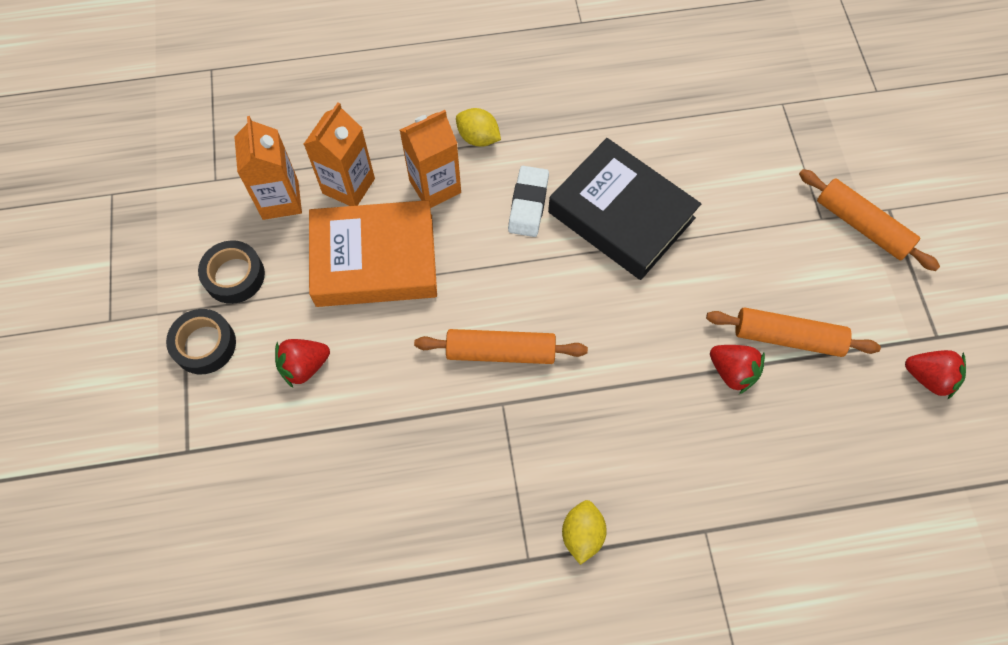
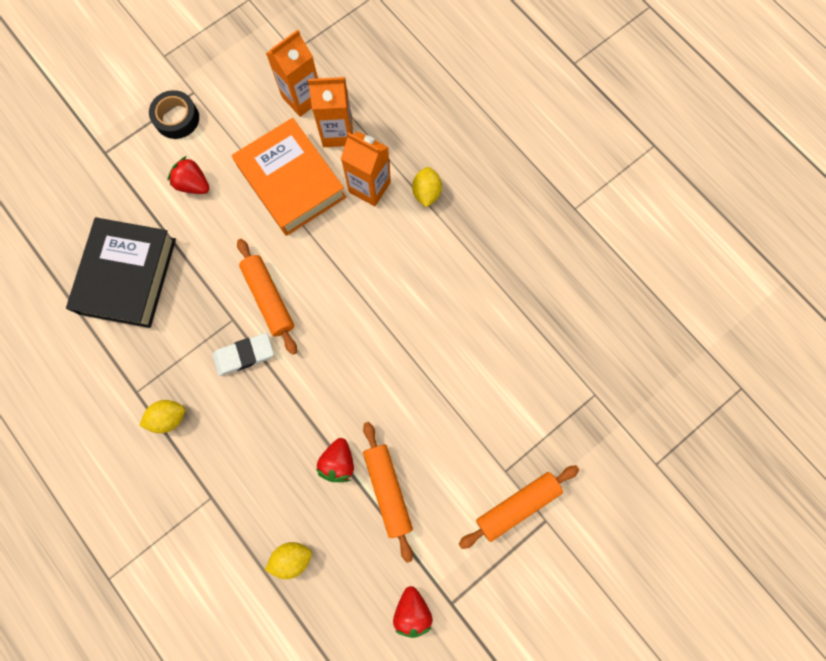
camera: 60 degrees right, 10 degrees up
(234, 276) = (232, 105): black tape -> none
(528, 204) = (392, 255): white eraser -> white eraser (244, 355)
(621, 215) = (421, 323): black book -> black book (127, 276)
(818, 473) = (292, 557): none -> yellow lemon
(862, 226) = (517, 505): orange rolling pin -> orange rolling pin turned 45 degrees clockwise

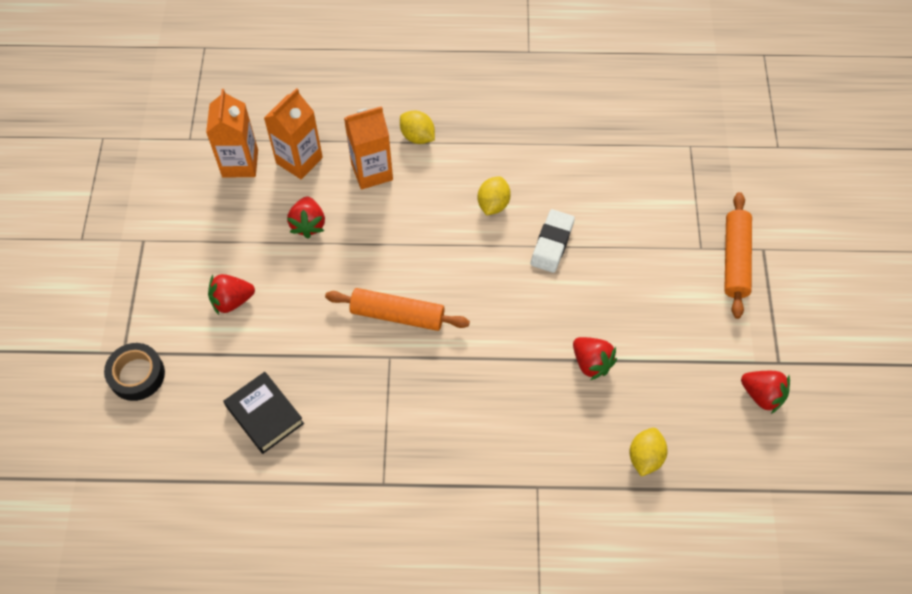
camera: 50 degrees left, 15 degrees down
(127, 276) = (264, 415): black book -> black book, size x0.57
(169, 417) = (432, 472): yellow lemon -> yellow lemon (493, 204)
(177, 118) = (154, 270): black tape -> black tape (137, 375)
(244, 355) = (431, 370): white eraser -> white eraser (552, 243)
(291, 182) = (308, 224): orange book -> red strawberry
(388, 489) = (646, 342): orange rolling pin -> none

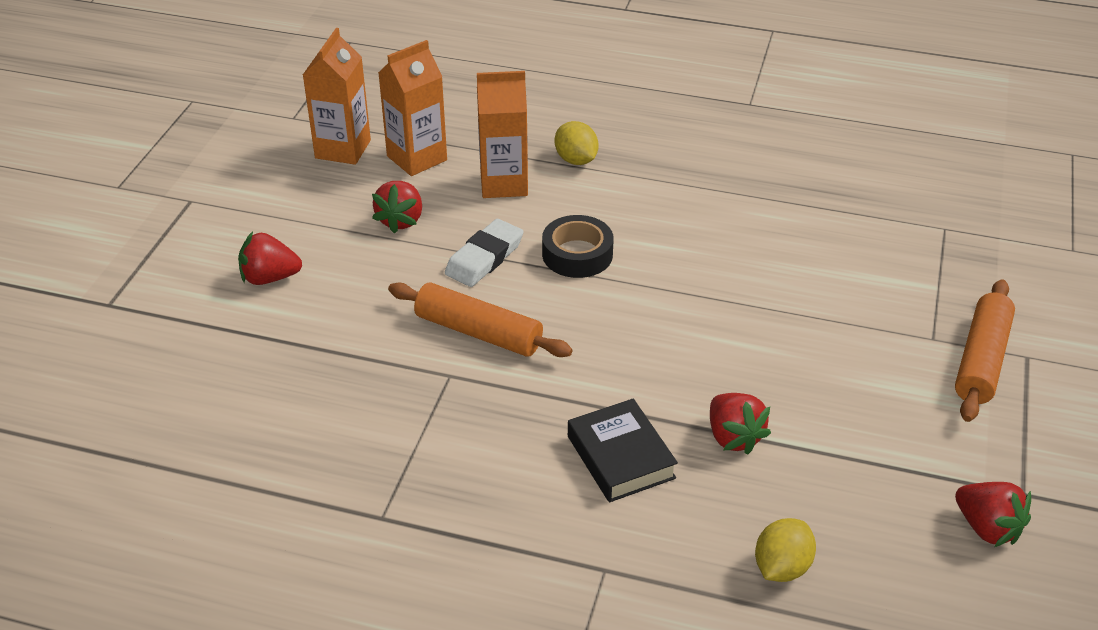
camera: 15 degrees right, 20 degrees down
(137, 375) = (113, 330): black tape -> black tape (577, 254)
(264, 415) = (255, 405): black book -> black book (620, 457)
(493, 204) = (651, 242): yellow lemon -> none
(552, 243) = (718, 295): white eraser -> white eraser (484, 258)

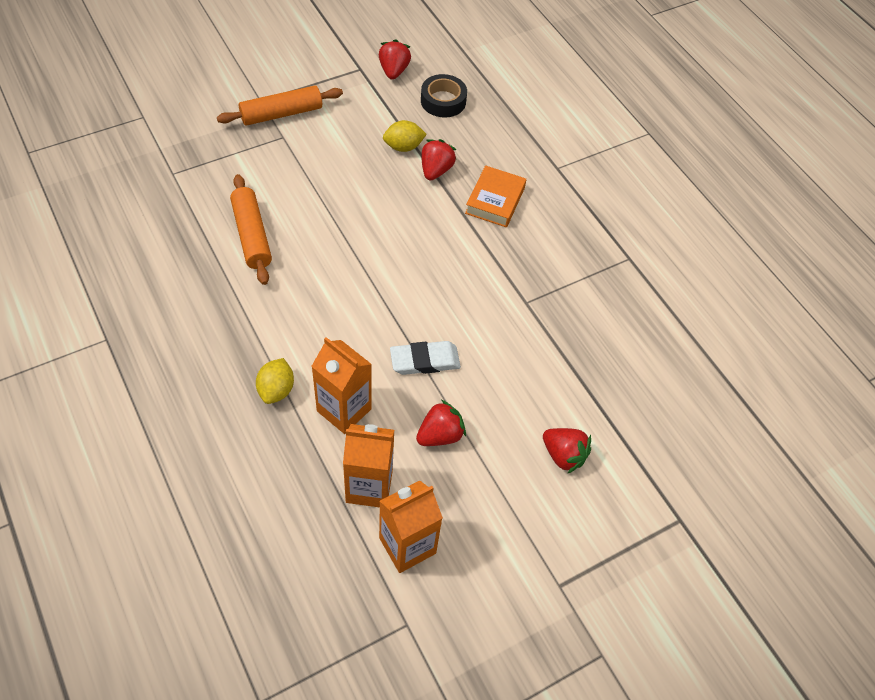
camera: 140 degrees left, 15 degrees up
(478, 332) = (484, 314): orange rolling pin -> orange rolling pin (252, 235)
(577, 254) = (372, 318): black tape -> black tape (443, 101)
(620, 457) = (495, 201): black book -> orange book
(781, 567) = (488, 117): yellow lemon -> yellow lemon (403, 147)

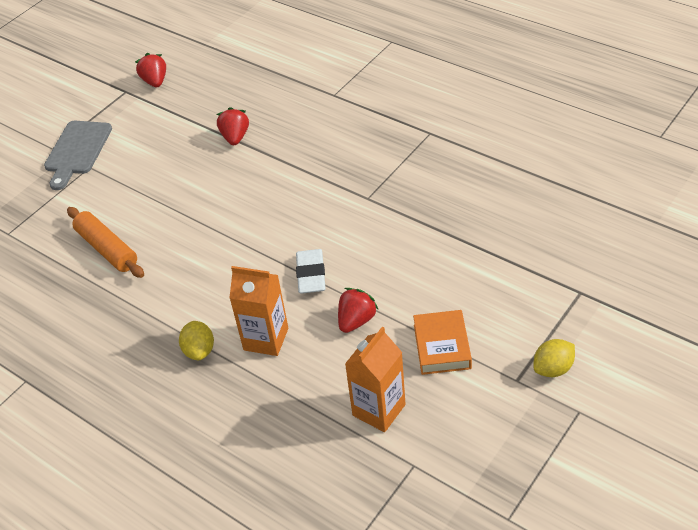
camera: 15 degrees left, 10 degrees down
(281, 114) = (77, 150): orange rolling pin -> grey cutting board
(369, 486) = (321, 383): orange carton -> none
(403, 147) = (197, 132): yellow lemon -> yellow lemon (553, 368)
(425, 361) = (311, 274): white eraser -> white eraser turned 60 degrees counterclockwise
(443, 101) = (210, 86): black tape -> none
(495, 201) = (297, 138): orange book -> orange book (442, 346)
(563, 455) = (463, 290): red strawberry -> none

